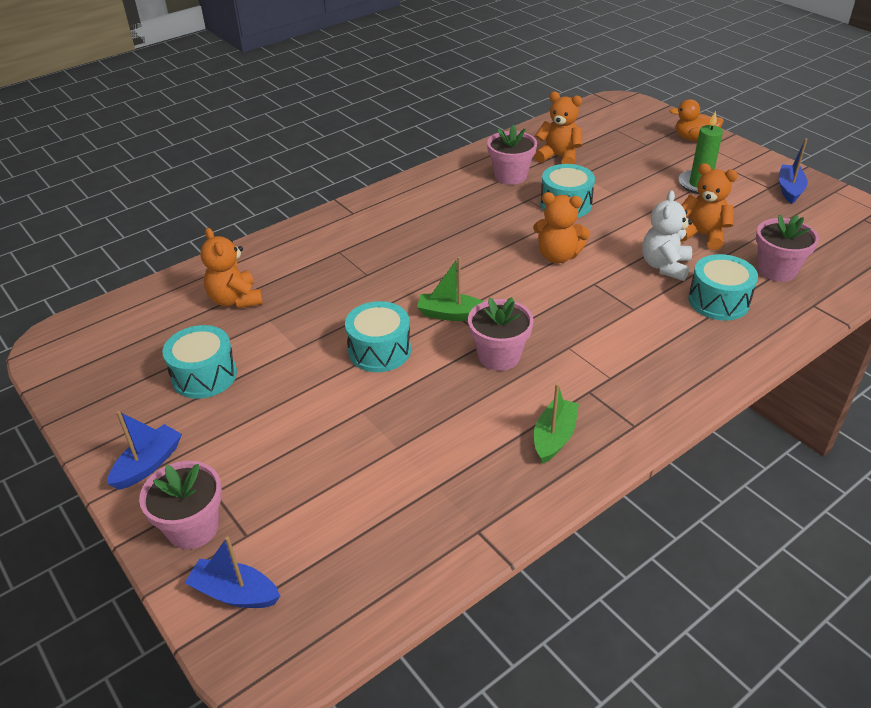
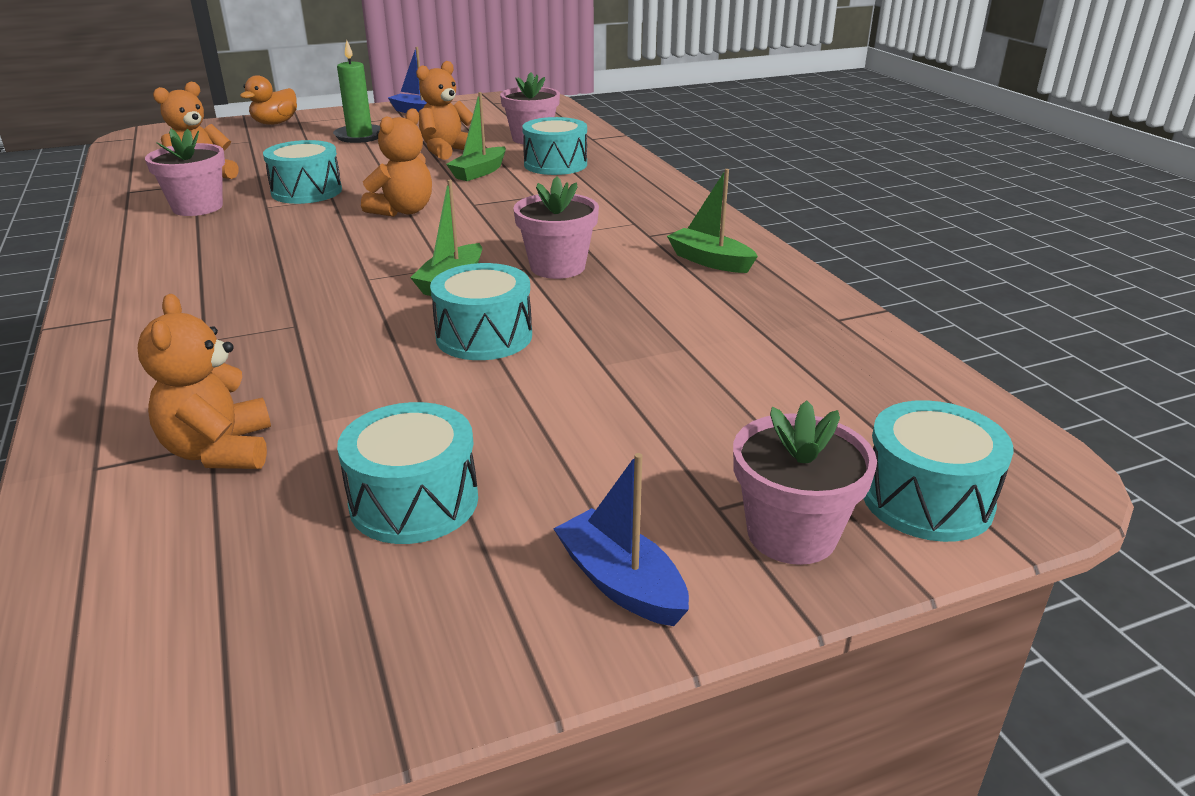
camera: 75 degrees left, 10 degrees down
(235, 300) = (220, 451): orange teddy bear -> orange teddy bear turned 90 degrees clockwise
(235, 593) = (926, 499): blue boat -> turquoise drum
(665, 266) = (479, 172): white teddy bear -> green boat

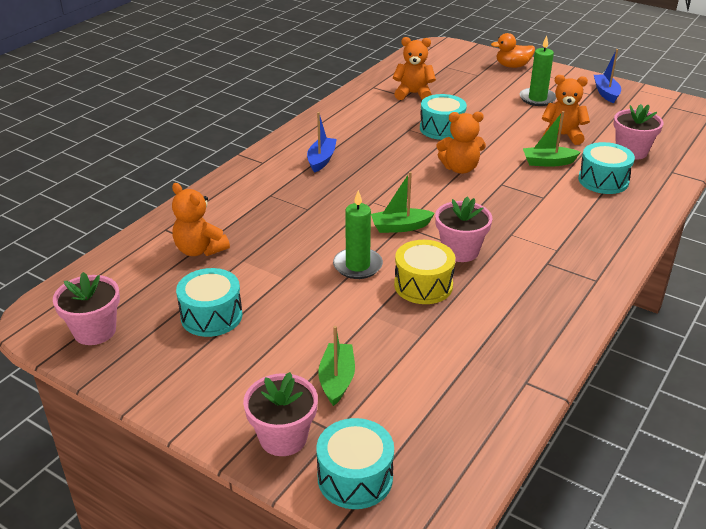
camera: 55 degrees right, 5 degrees up
(197, 207) = (382, 113): pink flower pot -> pink flower pot (95, 331)
(220, 451) = (200, 250): orange teddy bear -> orange teddy bear turned 90 degrees counterclockwise
(484, 336) = (357, 266): turquoise drum -> green candle
(589, 310) = (423, 285): none -> yellow drum
(621, 583) = (207, 398): blue boat -> blue boat (321, 160)
(710, 261) = (541, 301): green boat -> green boat (337, 380)

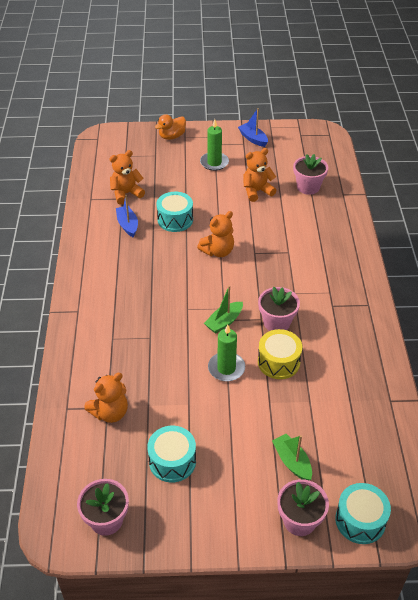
camera: 35 degrees left, 10 degrees up
(200, 250) = (110, 412): orange teddy bear -> orange teddy bear turned 45 degrees counterclockwise
(321, 160) = (118, 288): blue boat -> blue boat (127, 225)
(548, 162) = (267, 220): green boat -> none
(603, 180) = (311, 220): turquoise drum -> none

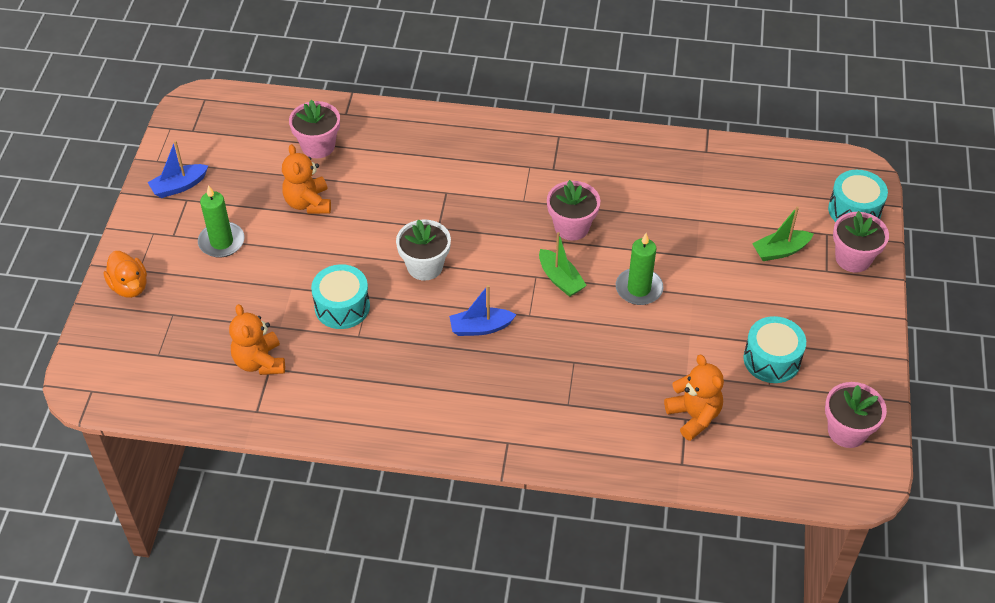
camera: 80 degrees left, 5 degrees up
(127, 225) = (337, 366): blue boat -> blue boat (480, 327)
(218, 251) = (425, 266): orange teddy bear -> white flower pot
(278, 362) = (636, 237): yellow drum -> none

